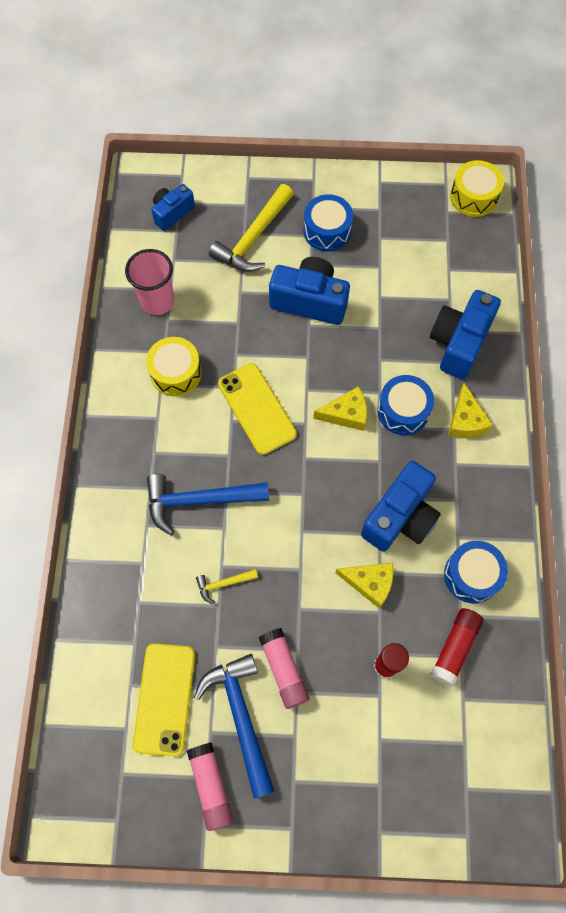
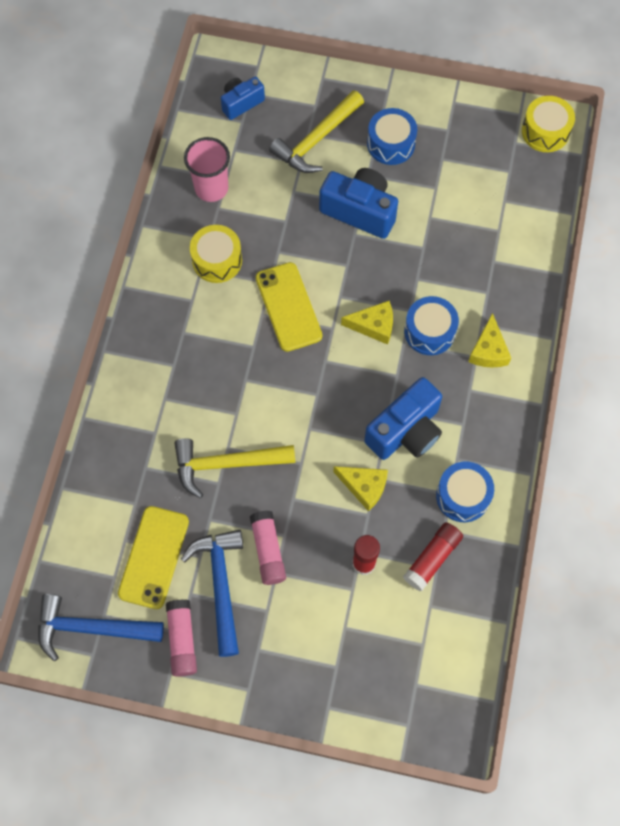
camera: 10 degrees right, 0 degrees up
(199, 501) = (217, 384): blue hammer -> blue hammer (91, 628)
(223, 584) = (226, 464): yellow hammer -> yellow hammer, size x2.08
(459, 343) = (498, 274): blue camera -> none

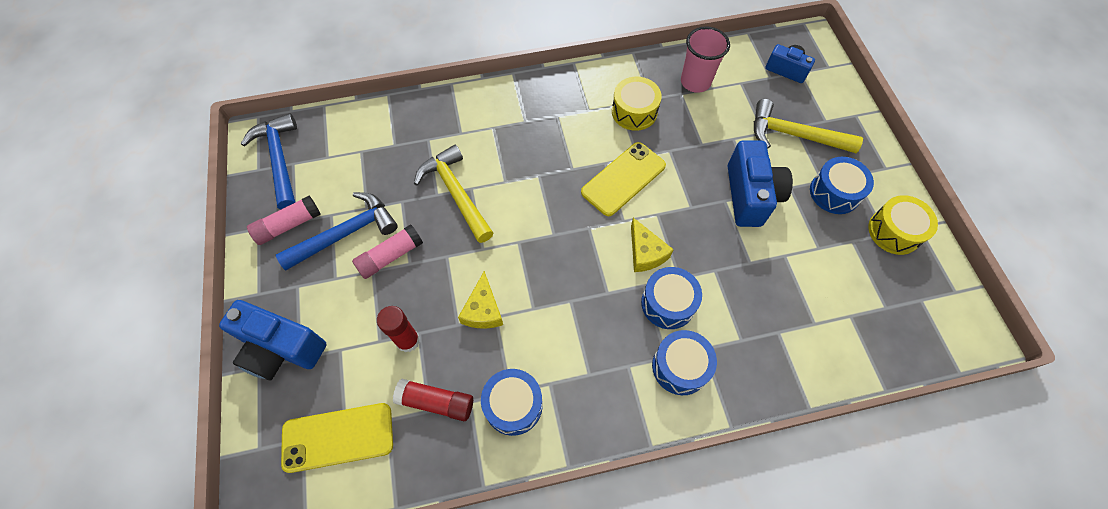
camera: 65 degrees right, 5 degrees down
(154, 557) = (353, 176): yellow phone -> yellow phone (338, 437)
(406, 431) = (555, 324): blue camera -> blue camera (281, 348)
(488, 350) = (680, 366): yellow cheese -> blue drum
(545, 131) = (956, 324): yellow drum -> yellow drum (894, 231)

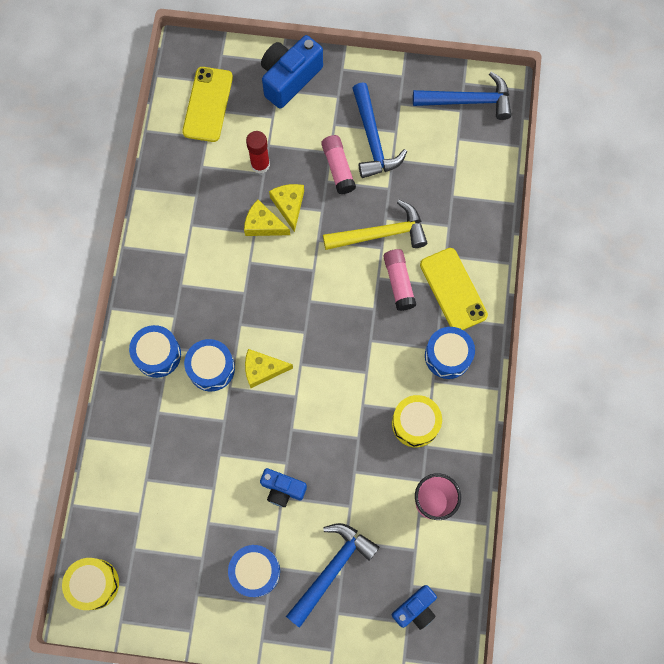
camera: 110 degrees right, 10 degrees up
(288, 225) = (397, 98): pink glue stick -> pink glue stick (399, 282)
(436, 402) = (205, 173): red glue stick -> none
(451, 291) = (289, 205): none -> yellow cheese
(513, 405) = (180, 224): blue drum -> blue drum (448, 356)
(623, 179) = (342, 381): yellow phone -> yellow phone (453, 290)
(750, 195) = (282, 489): blue camera -> blue camera, size x0.60
(794, 135) = (332, 569): yellow hammer -> blue hammer
(894, 231) = (195, 603): yellow drum -> yellow drum (94, 584)

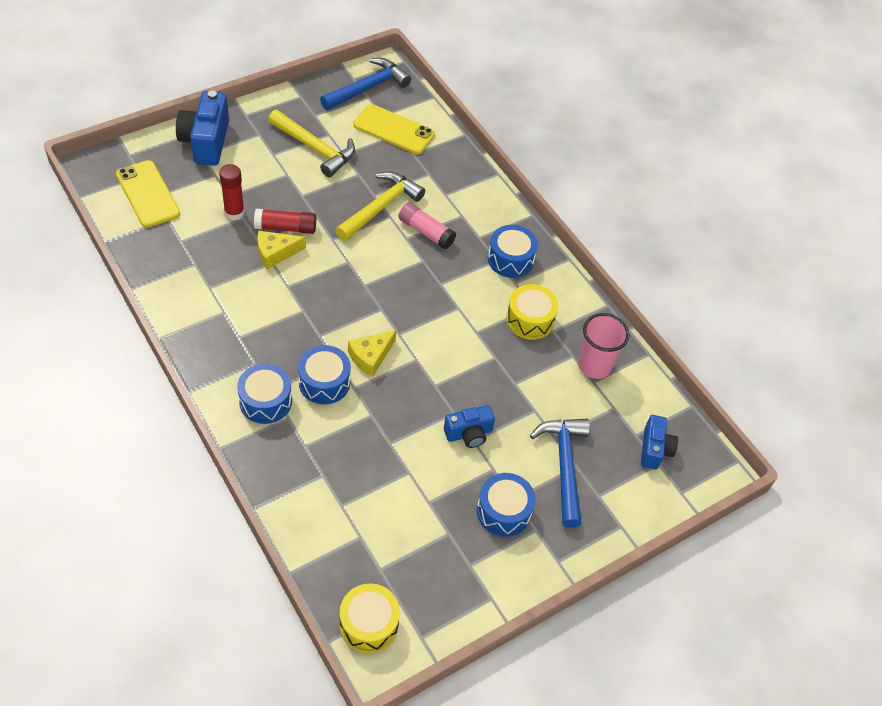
camera: 45 degrees left, 20 degrees down
(289, 205) = (286, 228): yellow cheese -> red glue stick
(338, 168) = (304, 181): pink glue stick -> none
(373, 139) = (315, 148): blue hammer -> yellow hammer
(453, 290) = (472, 213): yellow phone -> yellow phone (394, 130)

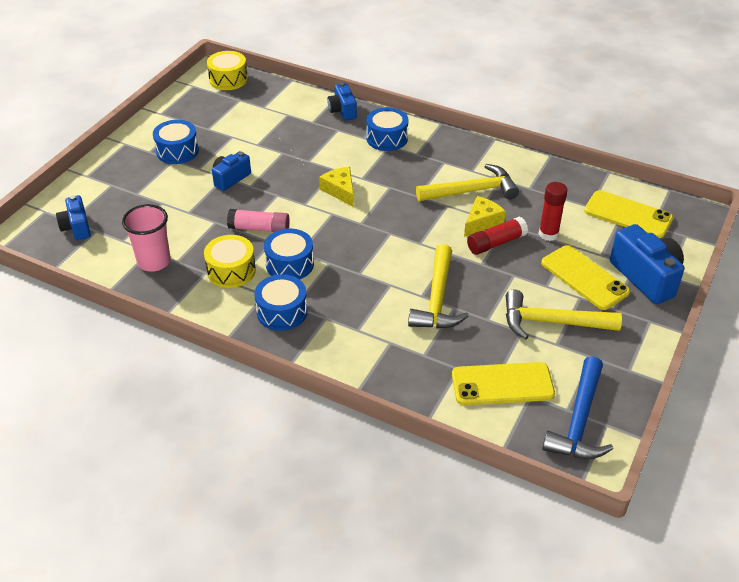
camera: 155 degrees right, 10 degrees down
(250, 288) = (472, 191): none -> yellow hammer
(251, 165) = (584, 277): none -> yellow phone
(275, 474) = (342, 111): none -> blue camera
(324, 382) = (358, 163): blue drum -> blue drum (290, 264)
(370, 356) = (340, 190): yellow cheese -> yellow cheese turned 45 degrees counterclockwise
(426, 232) = (378, 298): pink glue stick -> pink glue stick (259, 228)
(564, 466) = (146, 190): blue hammer -> none

